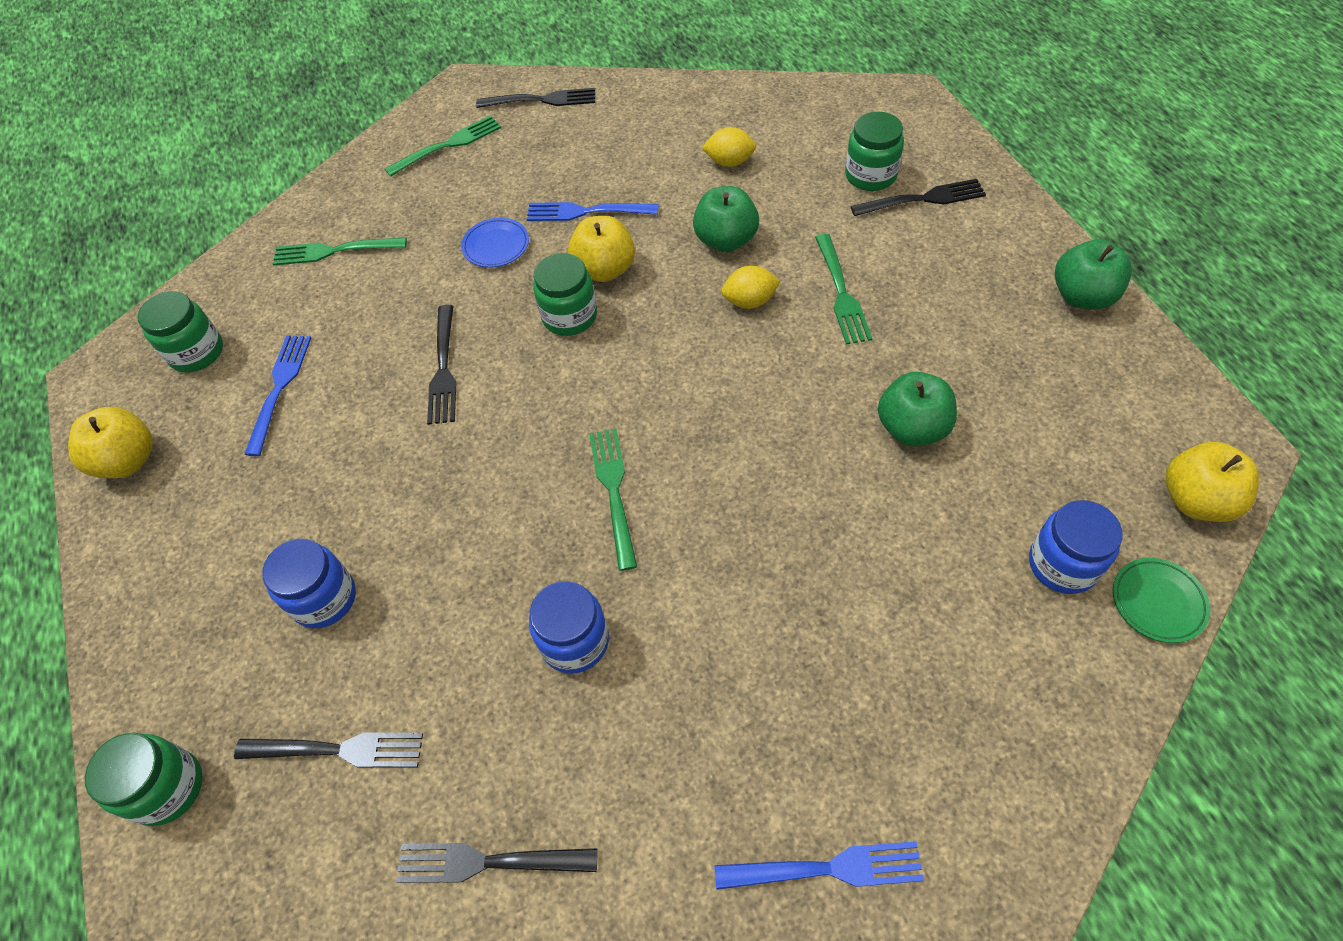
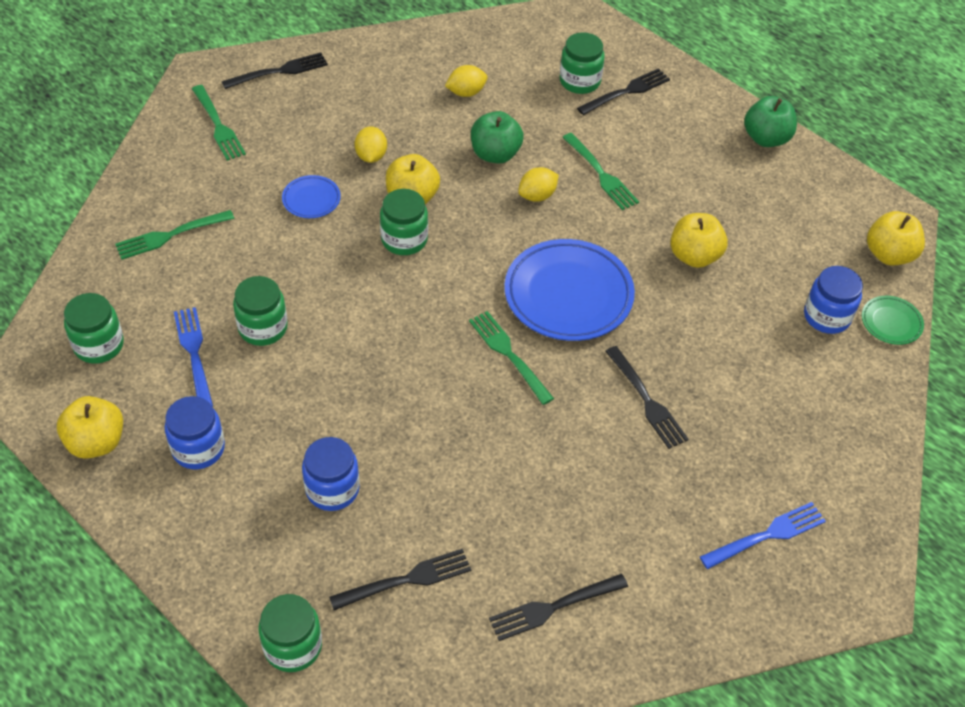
camera: 30 degrees left, 5 degrees down
(364, 379) = (263, 328): none -> green jar
(443, 369) = (325, 304): black fork -> black fork (647, 401)
(448, 145) = (218, 126): green fork -> green fork turned 120 degrees clockwise
(574, 641) = (536, 459): blue jar -> blue jar (198, 448)
(586, 212) = (371, 156): blue fork -> yellow lemon
(725, 435) = (568, 295): none -> blue plate
(912, 428) = (694, 256): green apple -> yellow apple

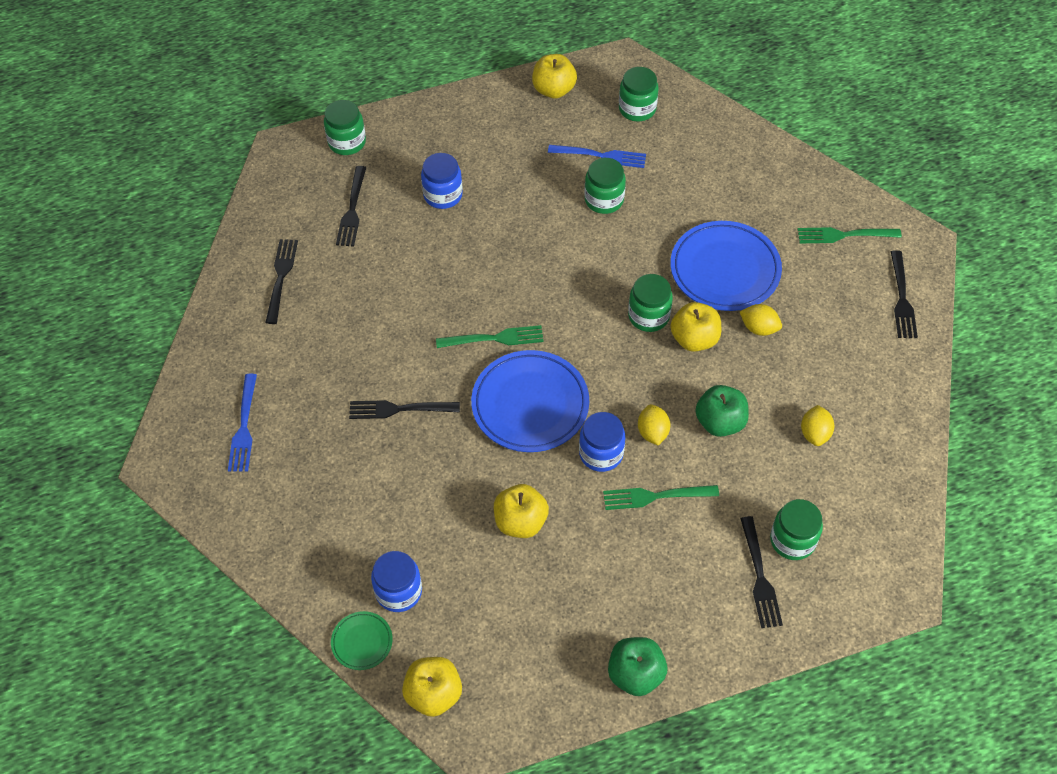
camera: 120 degrees right, 5 degrees up
(170, 235) = (726, 172): green fork -> none
(198, 448) = (518, 137): blue jar -> blue jar (601, 453)
(311, 199) = (725, 270): blue plate -> blue plate, size x2.12

